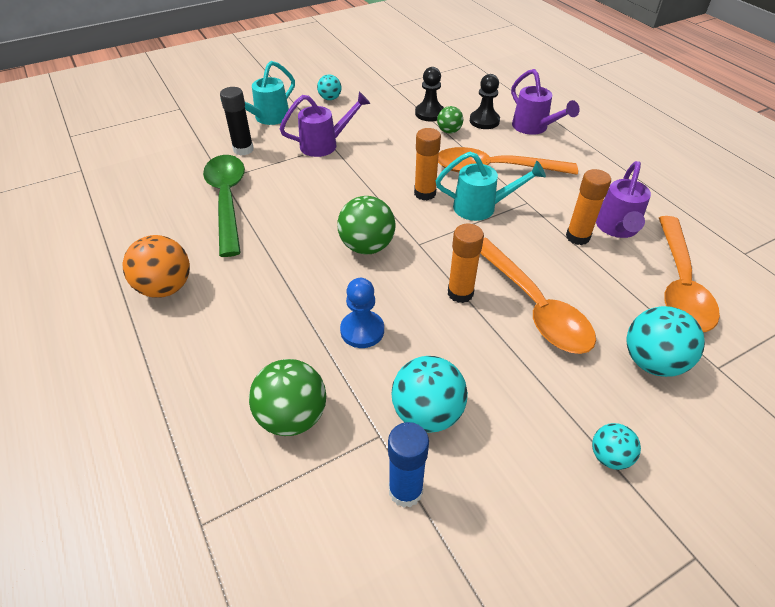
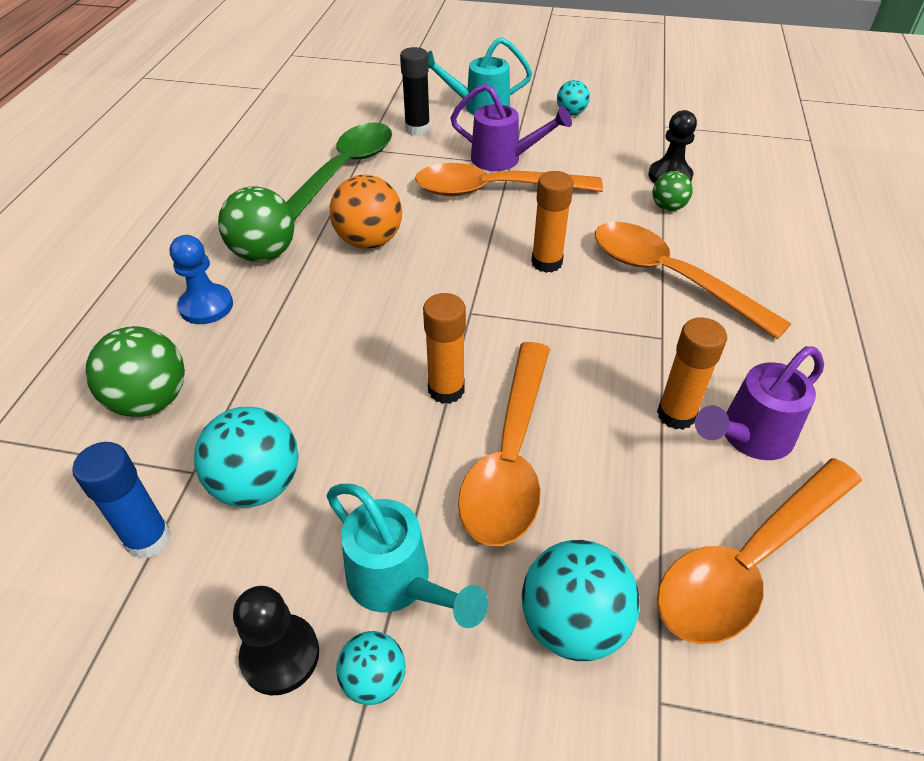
camera: 40 degrees right, 0 degrees up
(165, 287) = (200, 224): orange ball -> orange ball (369, 241)
(343, 166) = (495, 190): none -> orange spoon
(362, 330) = (303, 364): blue pawn -> blue pawn (206, 306)
(367, 246) = (413, 285): green ball -> green ball (264, 253)
(482, 207) = (595, 313): turquoise watering can -> turquoise watering can (399, 584)
(484, 121) = (732, 215): black pawn -> black pawn (280, 655)
(534, 128) = (794, 254): purple watering can -> none

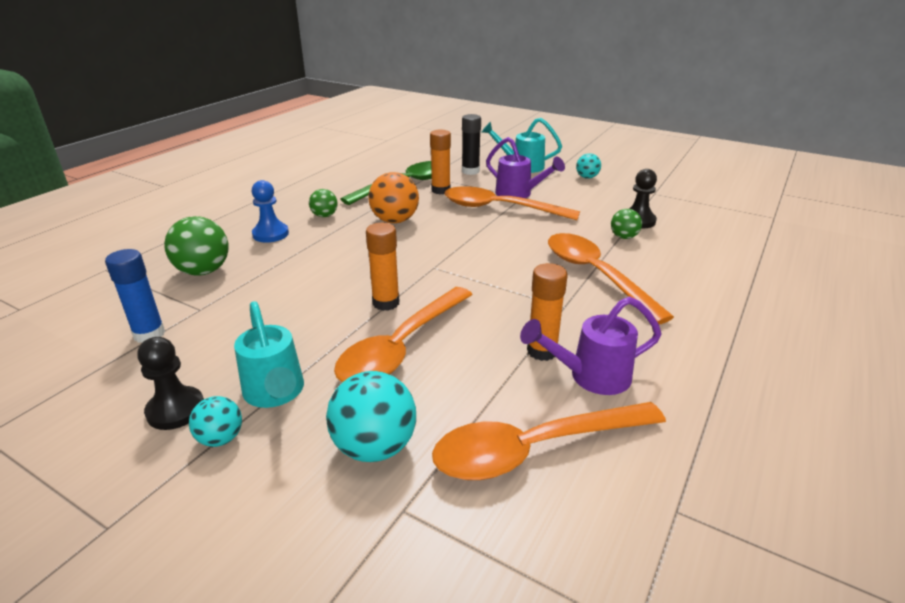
camera: 20 degrees right, 15 degrees down
(257, 484) = (231, 323): turquoise ball -> none
(264, 253) = (324, 216): green ball -> green ball, size x0.57
(546, 262) = (508, 251): orange glue stick -> orange glue stick (441, 190)

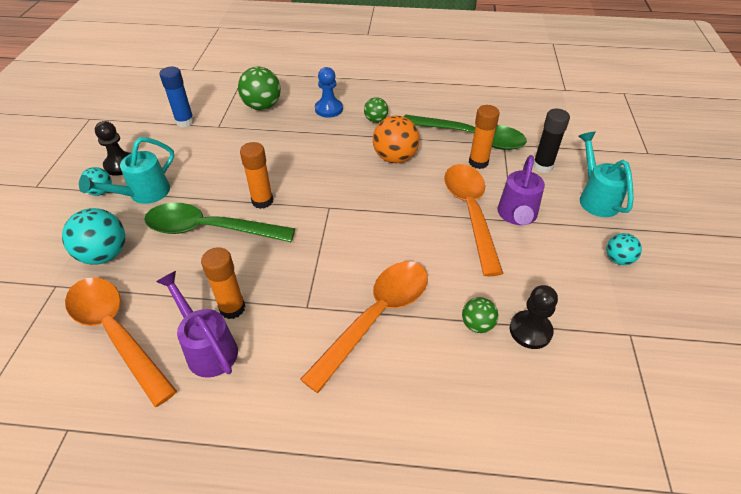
camera: 65 degrees right, 15 degrees up
(402, 347) = (210, 229): orange spoon -> green spoon

